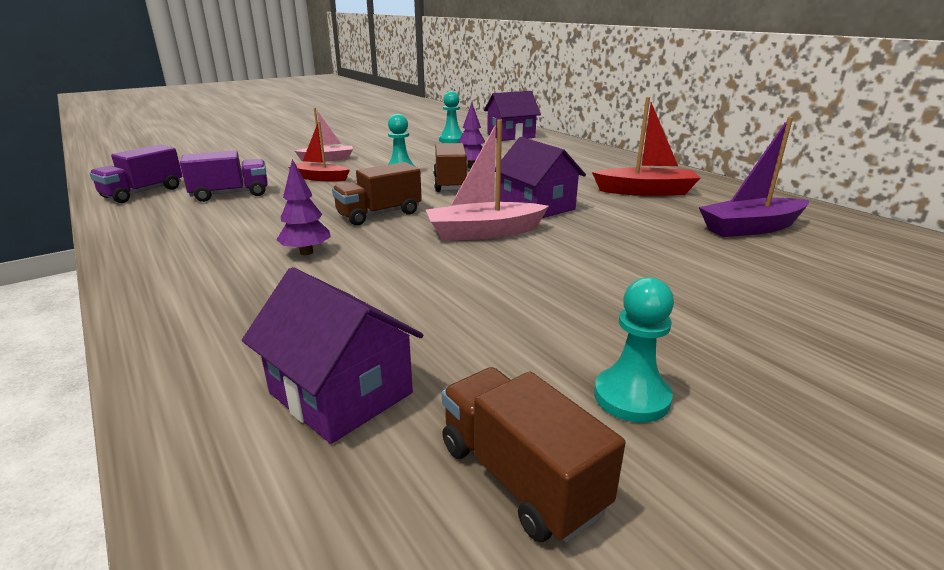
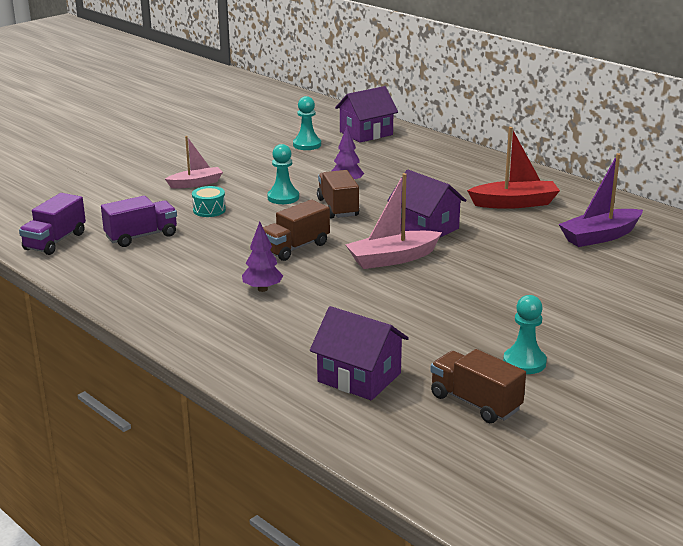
camera: 10 degrees left, 0 degrees up
(320, 178) = (209, 210): red boat -> turquoise drum

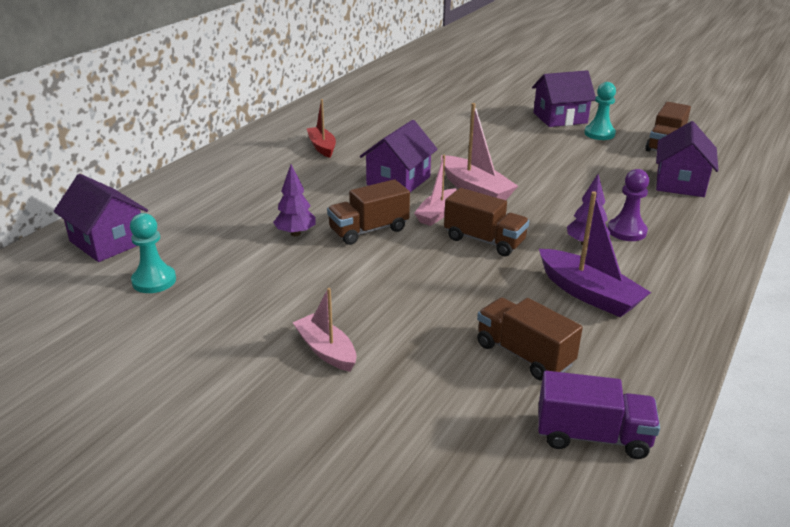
camera: 105 degrees left, 5 degrees up
(141, 236) = (524, 355): purple truck -> brown truck
(209, 210) = (414, 317): turquoise drum -> none
(272, 314) = (626, 231): none -> purple pawn
(283, 197) = (352, 269): turquoise pawn -> none
(352, 236) = (437, 214): none -> pink boat
(514, 203) = (322, 147): red boat -> red boat, size x0.67
(586, 347) = (560, 118): none -> purple house
(600, 236) = (379, 116): purple boat -> purple boat (588, 294)

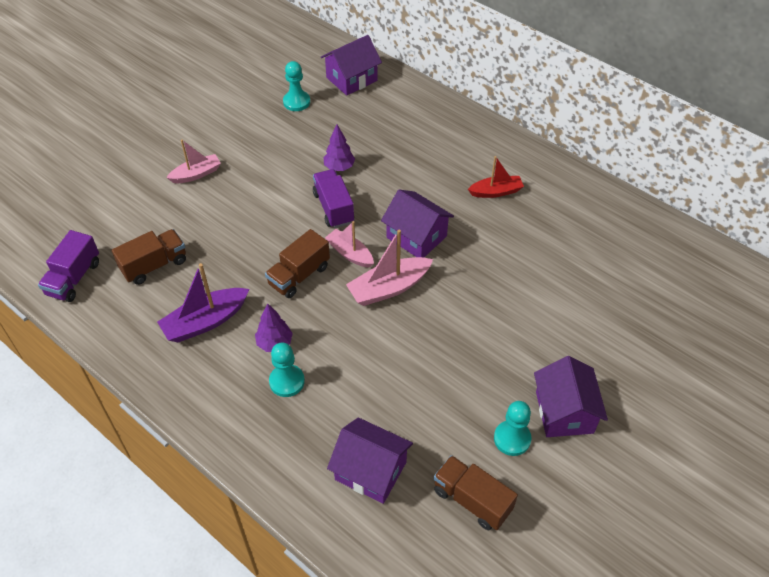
camera: 100 degrees right, 20 degrees up
(368, 230) = (333, 208): brown truck -> purple truck
(626, 231) = (287, 381): purple pawn -> turquoise pawn

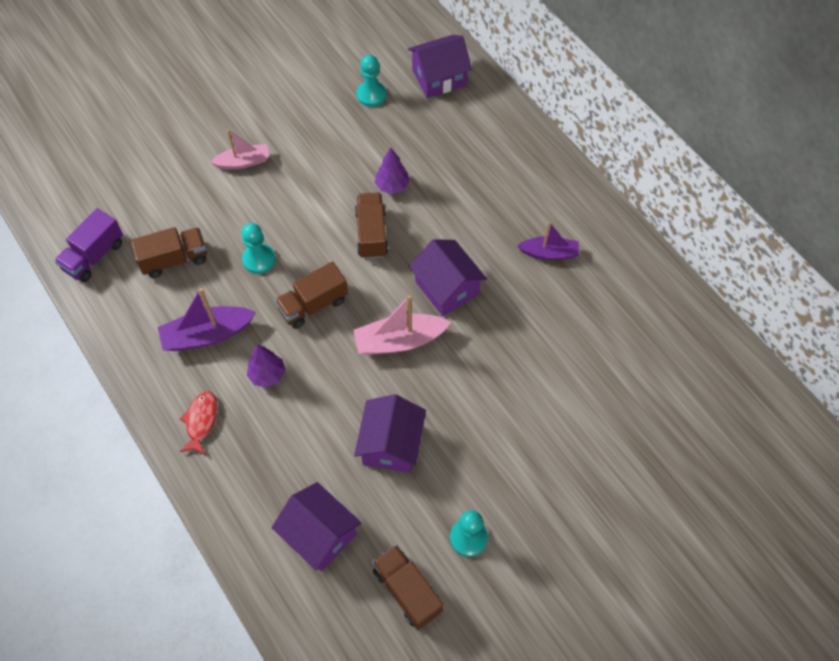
camera: 15 degrees right, 10 degrees up
(222, 398) = (201, 421): none -> red fish
(287, 381) = (267, 419): turquoise pawn -> turquoise pawn (259, 259)
(333, 208) = (371, 234): purple truck -> brown truck
(350, 253) = (372, 291): pink boat -> none
(496, 192) = (549, 253): red boat -> purple boat
(564, 412) = (531, 523): purple house -> purple house (391, 444)

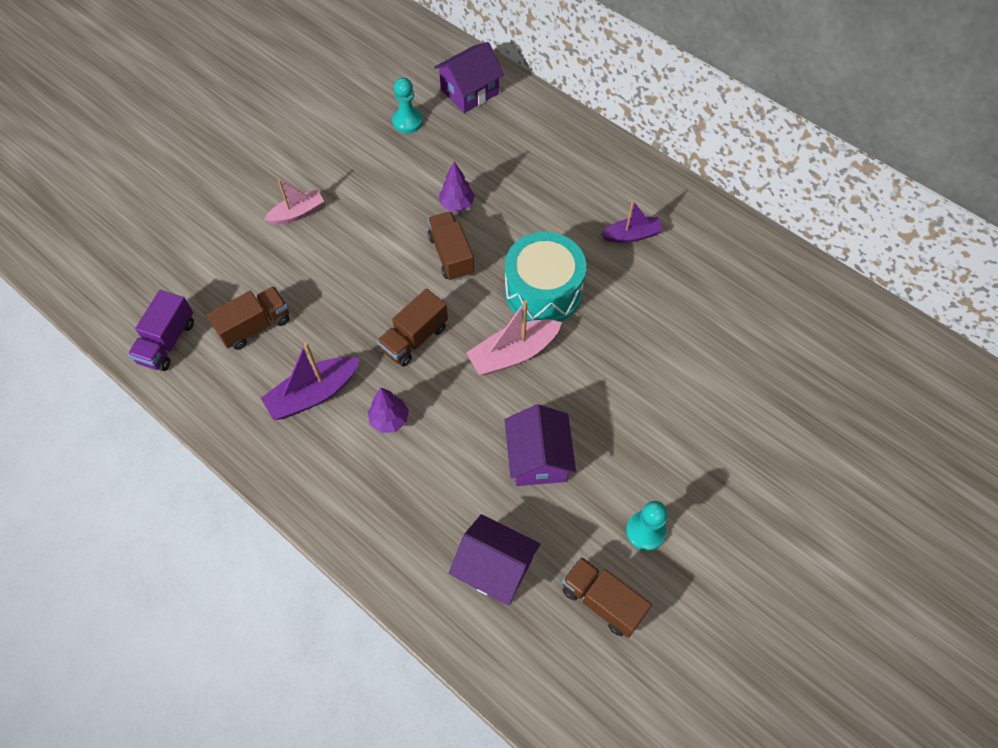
camera: 15 degrees left, 0 degrees up
(201, 421) = (334, 484): red fish -> none
(259, 259) = (344, 306): turquoise pawn -> none
(447, 288) = (543, 291): purple house -> turquoise drum

